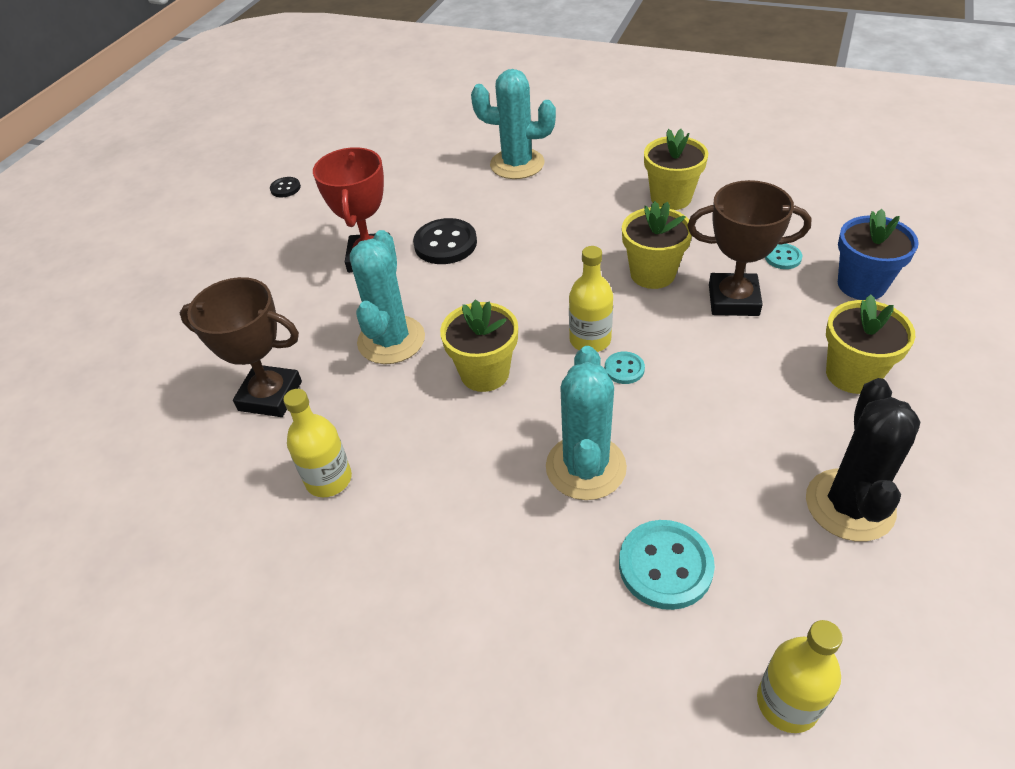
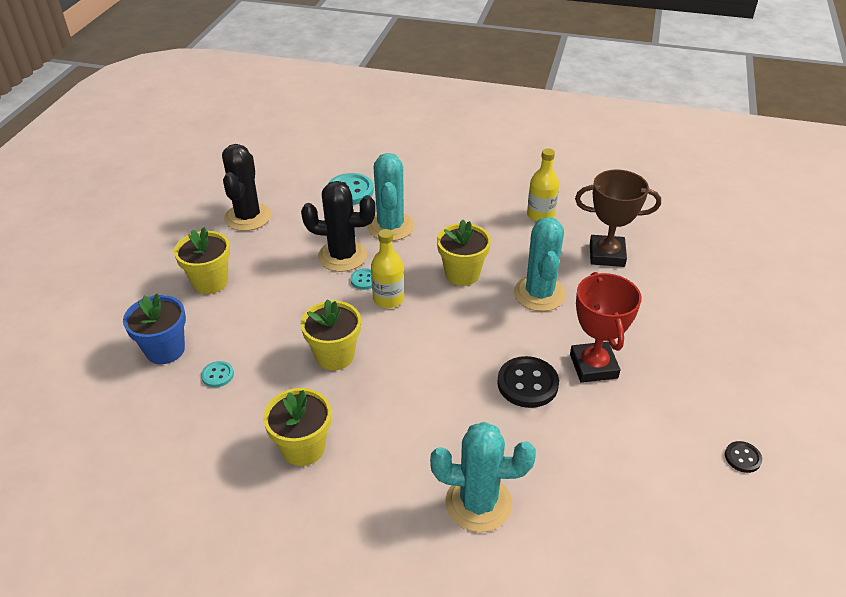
camera: 170 degrees right, 5 degrees down
(661, 411) = (342, 256): none -> black cactus
(733, 300) = (273, 333): brown trophy -> none
(787, 703) = (306, 156): yellow bottle -> none

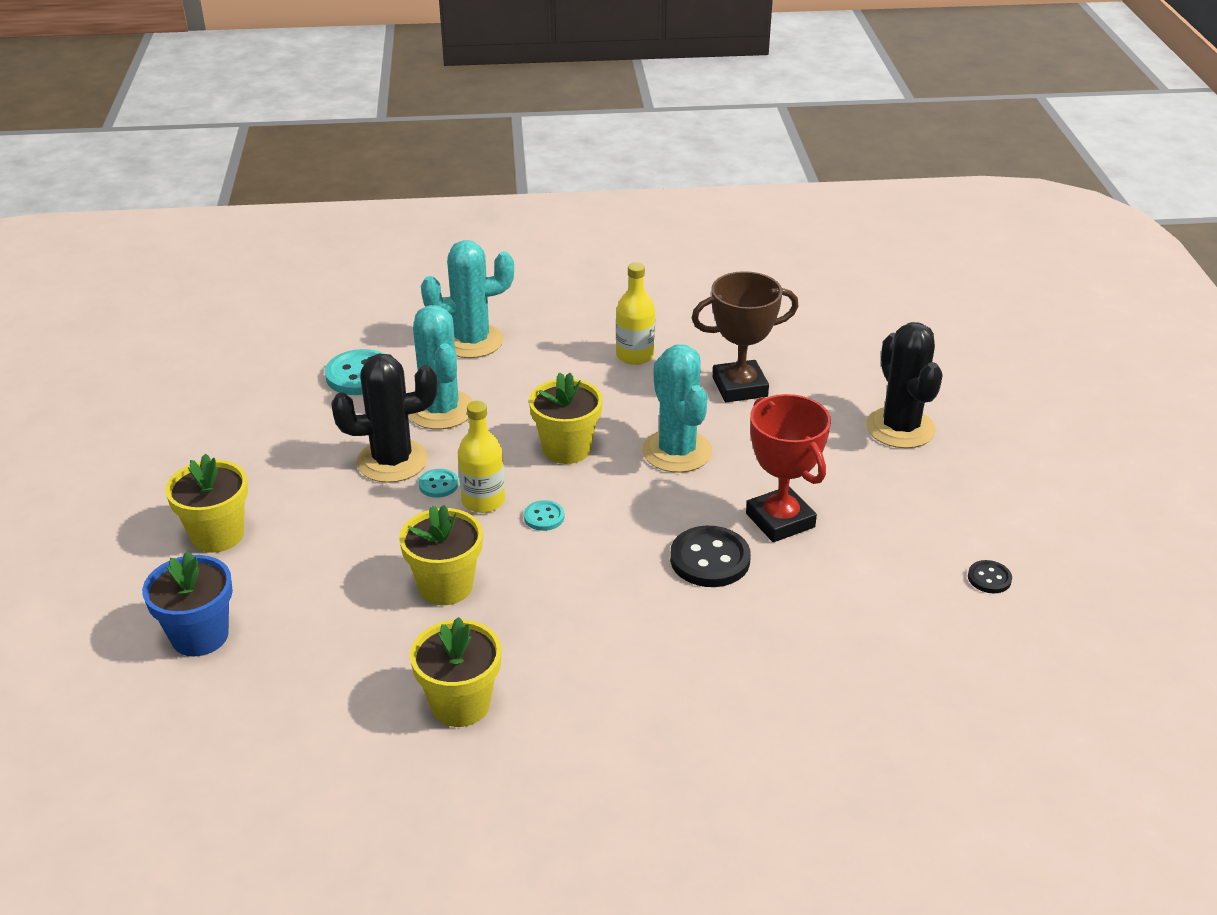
camera: 20 degrees left, 5 degrees down
(217, 375) = (295, 648): turquoise button -> turquoise button (544, 517)
(248, 217) = (226, 439): black cactus -> black cactus (900, 428)
(478, 503) = (712, 706): turquoise cactus -> turquoise cactus (472, 341)

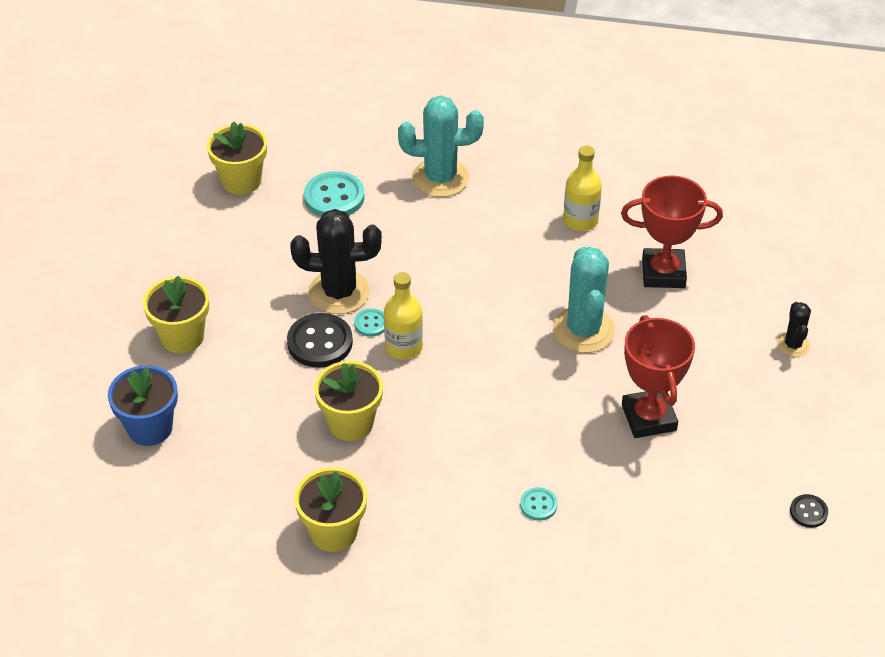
camera: 15 degrees right, 10 degrees up
(440, 410) = (393, 247): turquoise cactus -> none
(544, 517) = (449, 373): turquoise button -> turquoise button (538, 505)
(566, 449) = (489, 309): yellow flower pot -> yellow flower pot (241, 181)
(710, 559) = (575, 443): black button -> black button (320, 342)
(740, 387) = (663, 273): brown trophy -> red trophy
(900, 428) = (793, 345): black cactus -> black cactus, size x0.52

